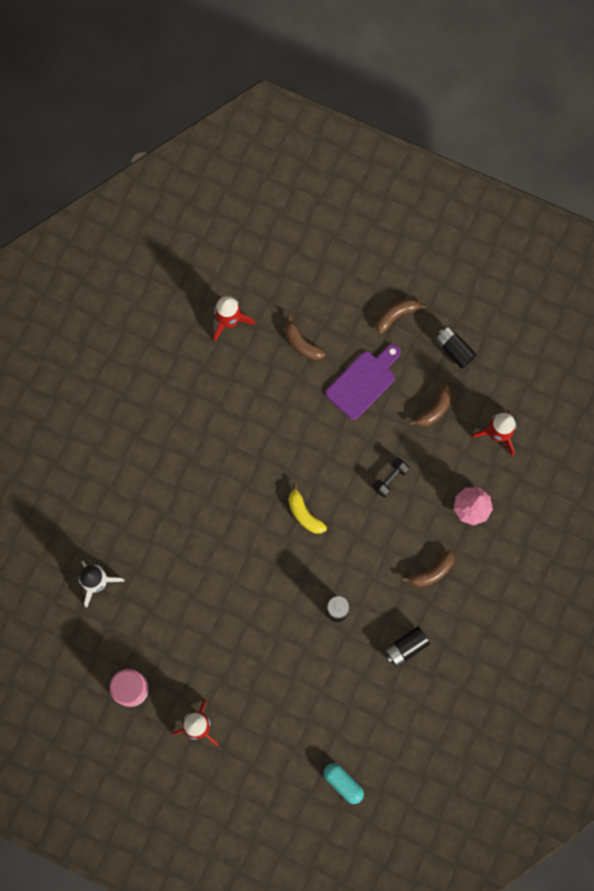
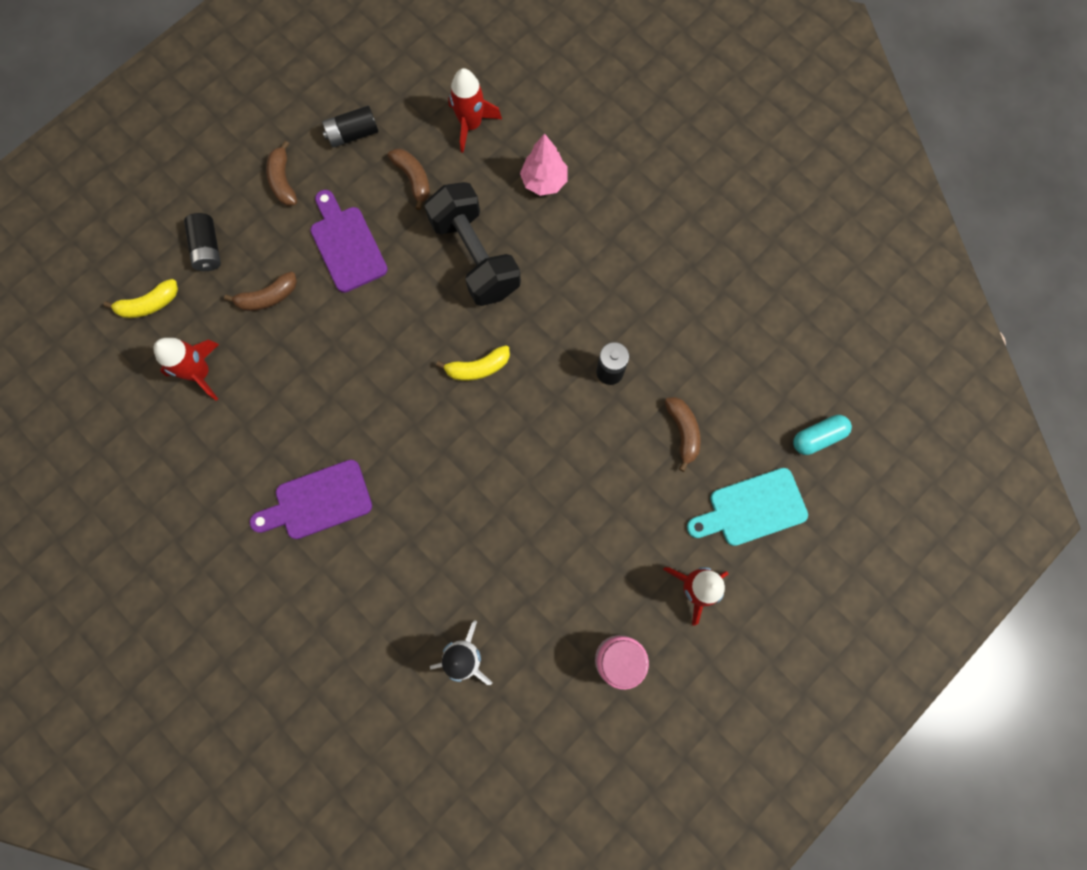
camera: 70 degrees left, 0 degrees up
(167, 440) = (318, 501): none -> purple cutting board
(265, 264) = (149, 304): none -> yellow banana
(271, 750) = (752, 508): none -> turquoise cutting board
(390, 479) = (475, 256): black dumbbell -> black dumbbell, size x2.29
(405, 647) = (680, 310): black battery -> black battery (208, 248)
(432, 572) = (602, 250): brown banana -> brown banana (682, 432)

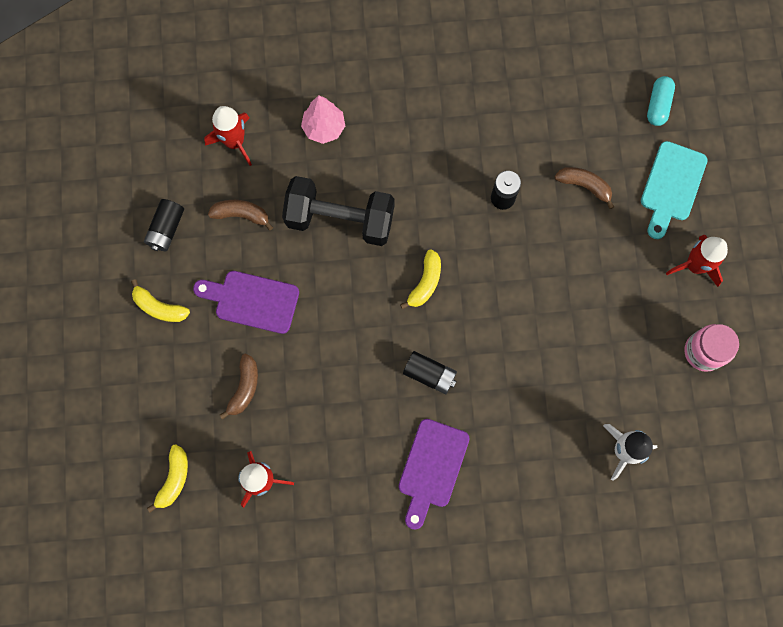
camera: 50 degrees left, 0 degrees up
(208, 248) = (166, 403): black battery -> black battery (429, 374)
(283, 181) = (159, 307): brown banana -> yellow banana

